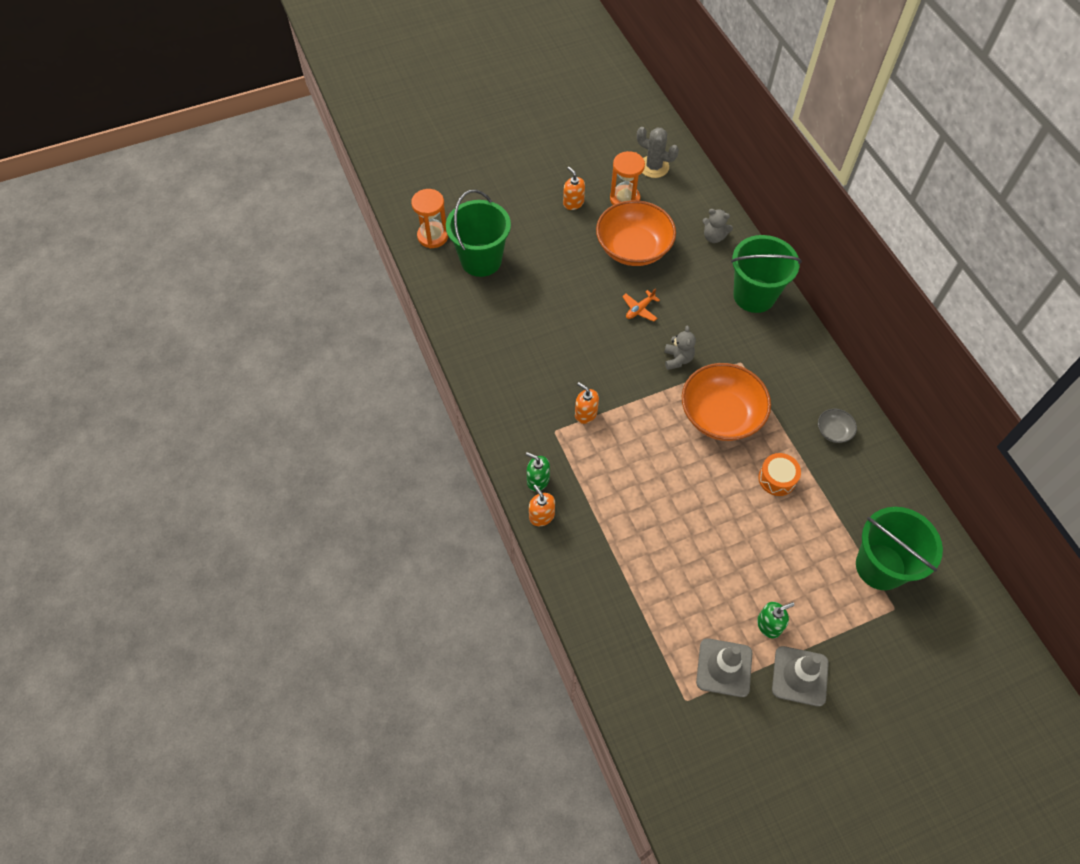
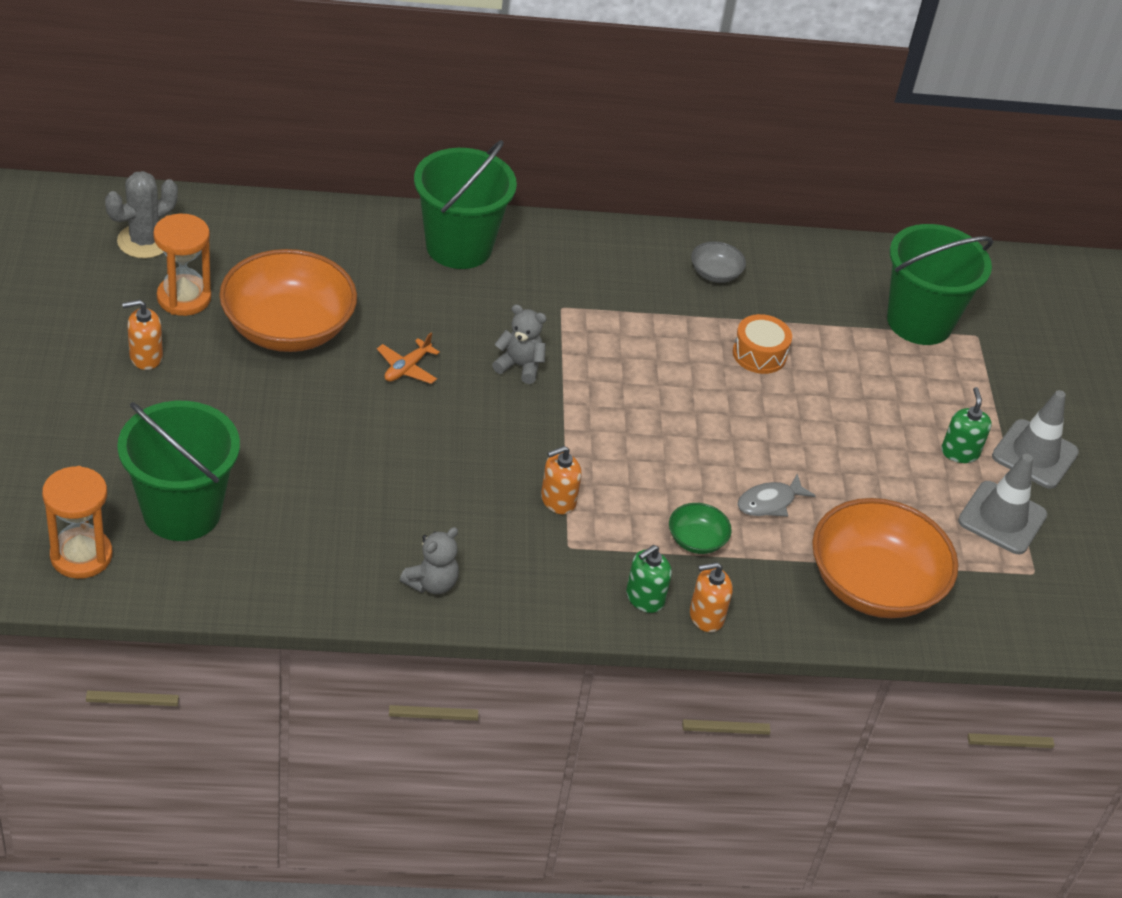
camera: 75 degrees left, 15 degrees down
(597, 493) = (696, 540): none -> green bowl
(639, 309) = (407, 368): orange plane -> orange plane turned 60 degrees clockwise
(651, 523) = (769, 502): none -> grey fish
(714, 237) = (328, 239): grey teddy bear -> grey teddy bear (432, 583)
(721, 415) = (636, 363): orange bowl -> orange bowl (874, 585)

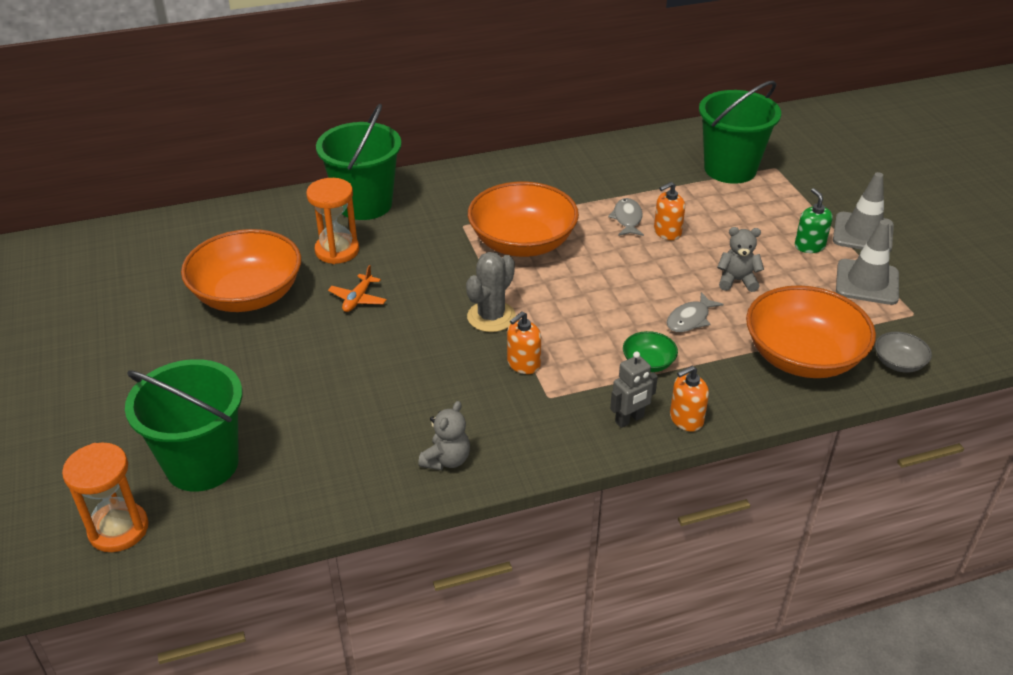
camera: 10 degrees left, 5 degrees down
(144, 241) = (105, 262): grey cactus -> grey cactus (491, 317)
(146, 357) = (131, 348): orange soap dispenser -> orange soap dispenser (667, 232)
(184, 298) = (151, 295): orange hourglass -> orange hourglass (337, 251)
(519, 366) = (448, 274): grey teddy bear -> grey teddy bear (737, 281)
(621, 350) = (522, 243): none -> orange bowl
(644, 598) = (629, 419): green soap dispenser -> grey robot
(715, 273) = (567, 175): grey bowl -> grey bowl (898, 363)
(759, 354) = (627, 219): orange drum -> grey fish

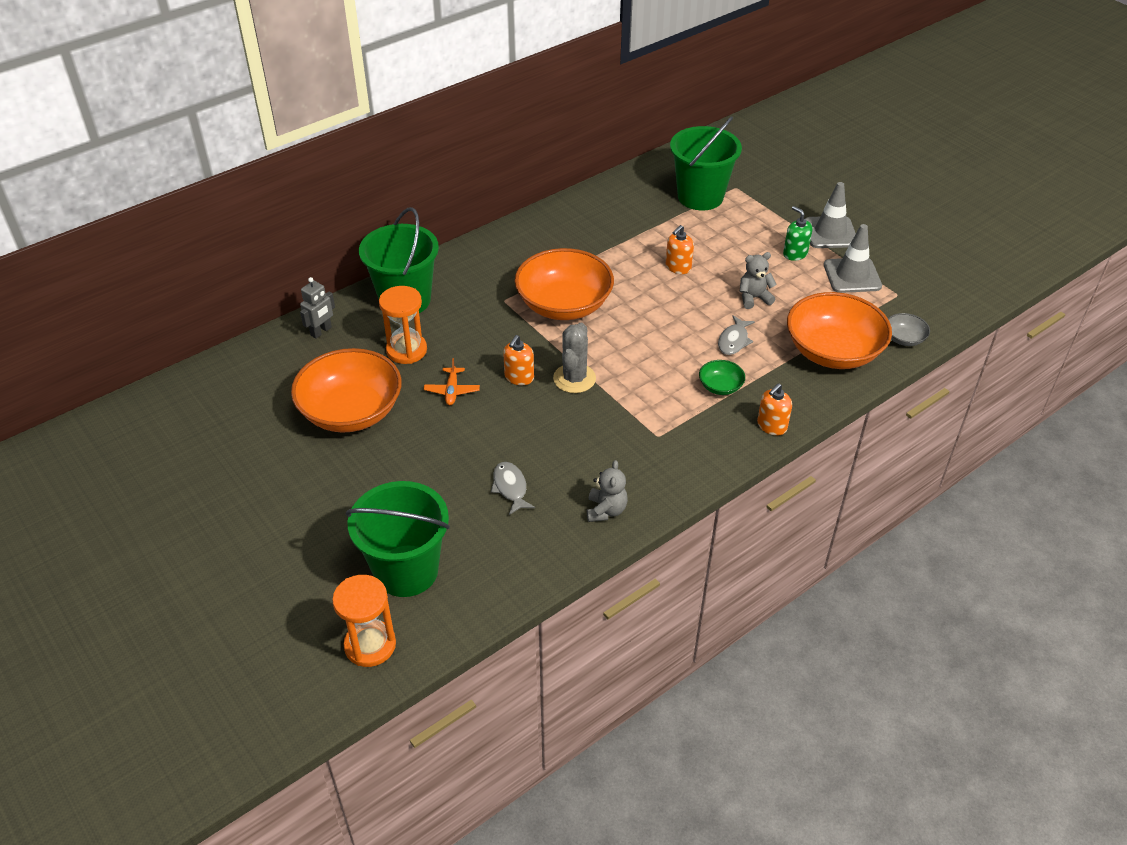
camera: 20 degrees left, 5 degrees up
(523, 364) = (623, 413): orange soap dispenser -> orange soap dispenser (519, 377)
(627, 219) = (639, 262): grey fish -> grey fish (510, 488)
(629, 419) = (729, 438): grey robot -> grey robot (321, 331)

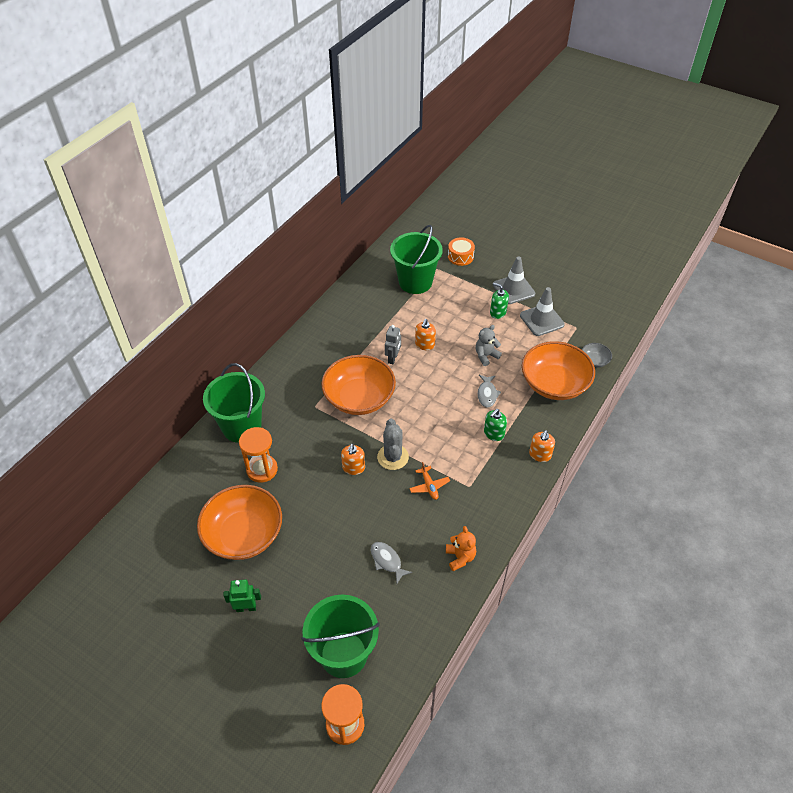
camera: 20 degrees left, 5 degrees up
(316, 487) = (246, 608): none -> green robot
(321, 331) = (190, 472): grey robot -> grey robot (393, 358)
(452, 391) = (310, 494): orange plane -> orange plane (429, 486)
(606, 510) = (460, 557): grey teddy bear -> orange teddy bear
(720, 386) = (493, 434): green bowl -> green soap dispenser
(775, 181) = (460, 256): none -> orange drum

